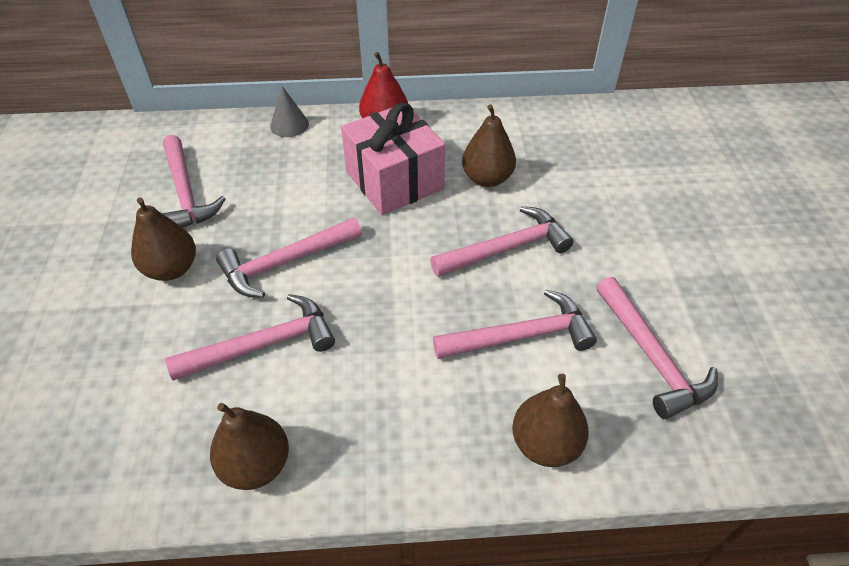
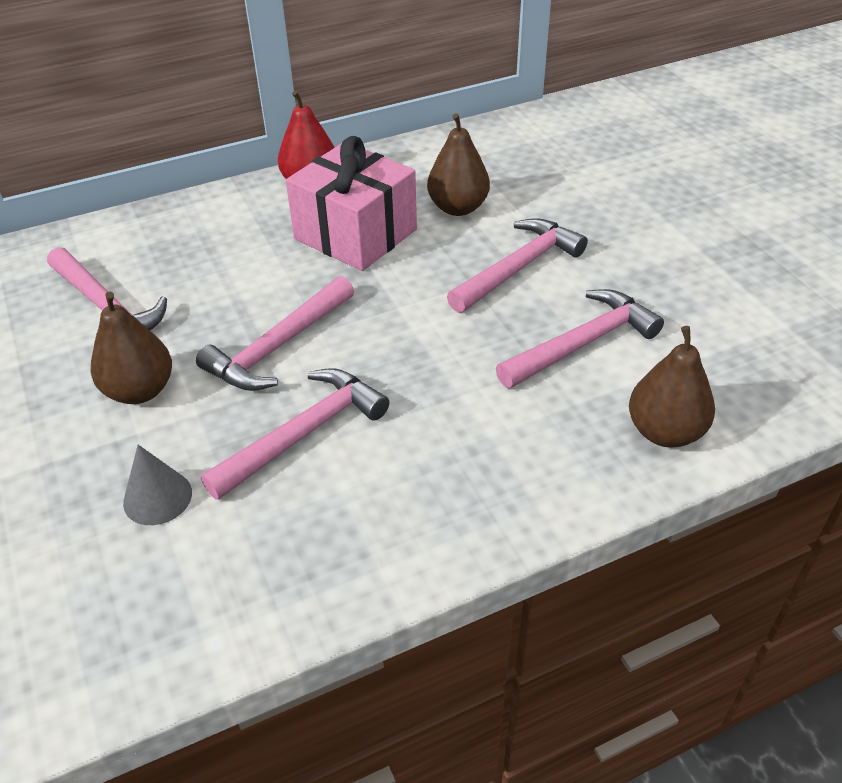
camera: 20 degrees left, 5 degrees down
(256, 465) = (370, 551): brown pear -> none
(289, 125) = (194, 208): grey cone -> grey cone (157, 497)
(651, 356) = (720, 325): pink hammer -> none

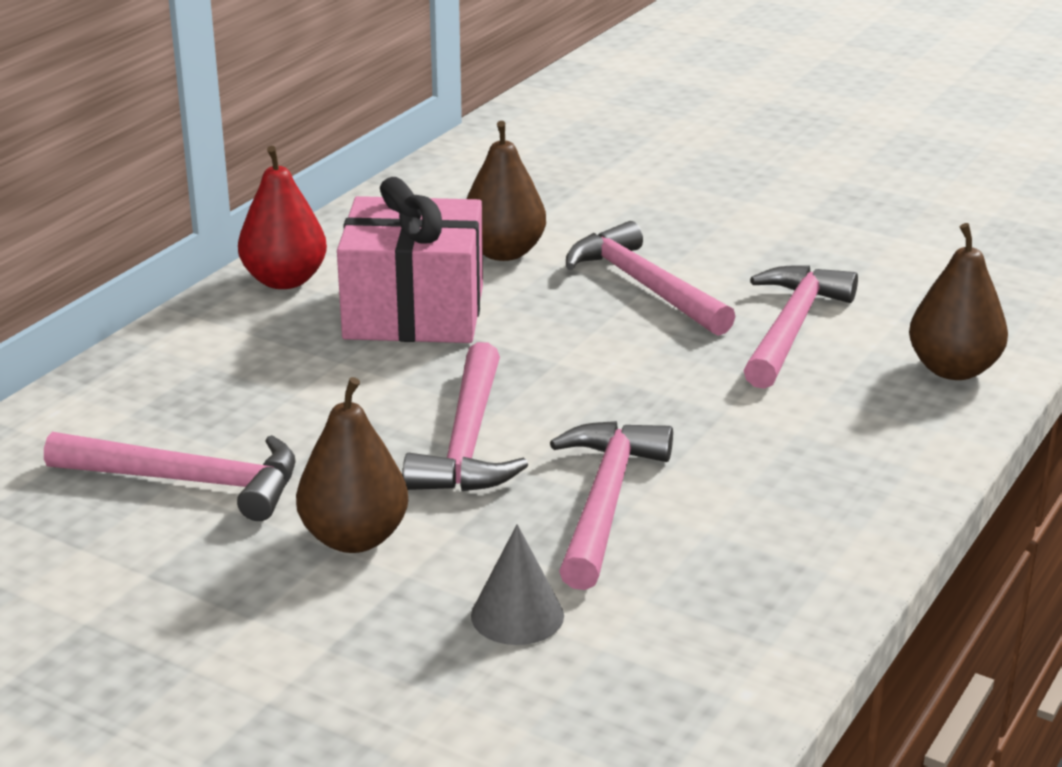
camera: 35 degrees left, 15 degrees down
(519, 268) = (644, 286): pink hammer -> pink hammer turned 45 degrees counterclockwise

